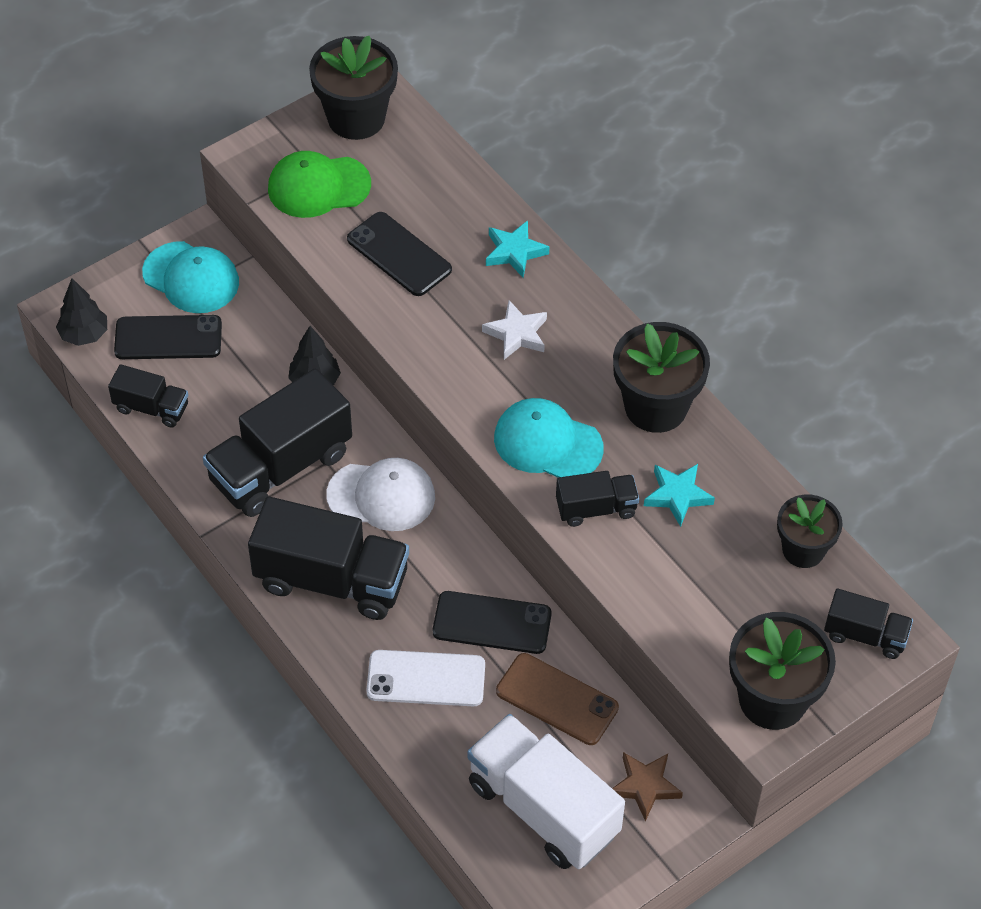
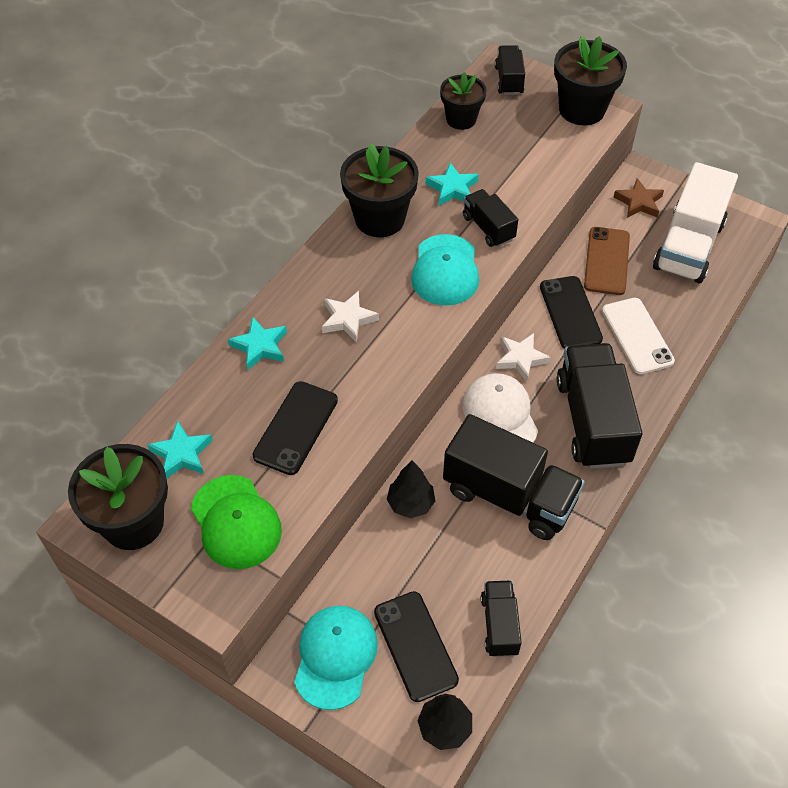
camera: 110 degrees left, 0 degrees up
(412, 164) = (181, 454): none -> turquoise star
(448, 545) = (521, 358): none -> white star

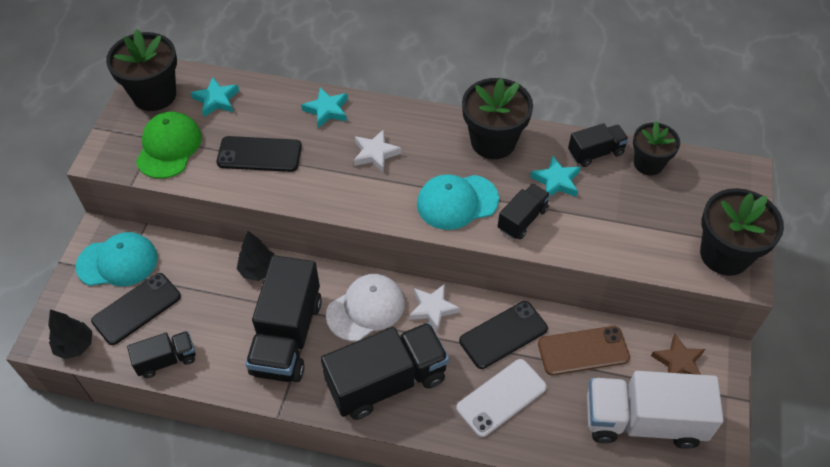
camera: 70 degrees right, 0 degrees up
(236, 522) = (169, 147): green cap -> green cap turned 150 degrees clockwise
(509, 80) = (726, 185): black truck -> black truck (595, 153)

